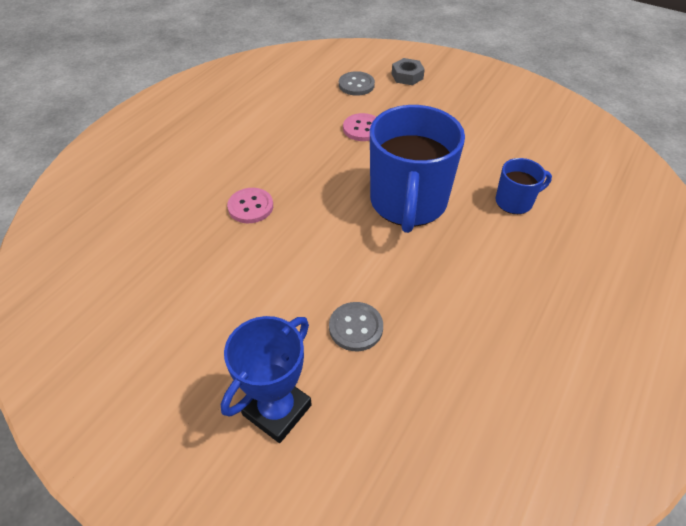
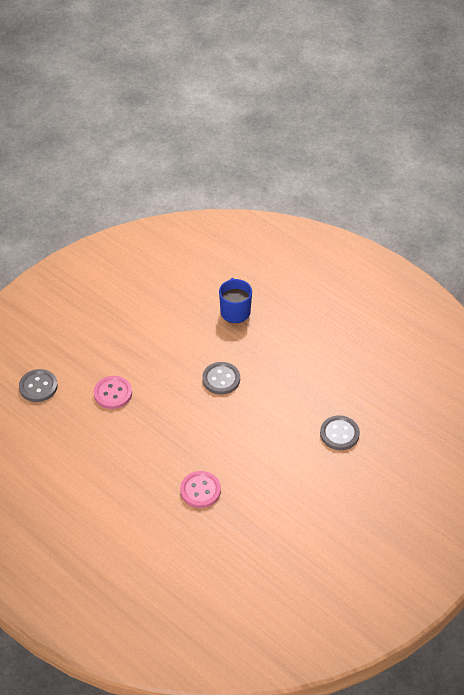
camera: 80 degrees left, 0 degrees up
(277, 410) = (398, 486): blue trophy -> none
(407, 76) = (37, 342): grey nut -> none
(408, 203) = (221, 379): blue mug -> grey button

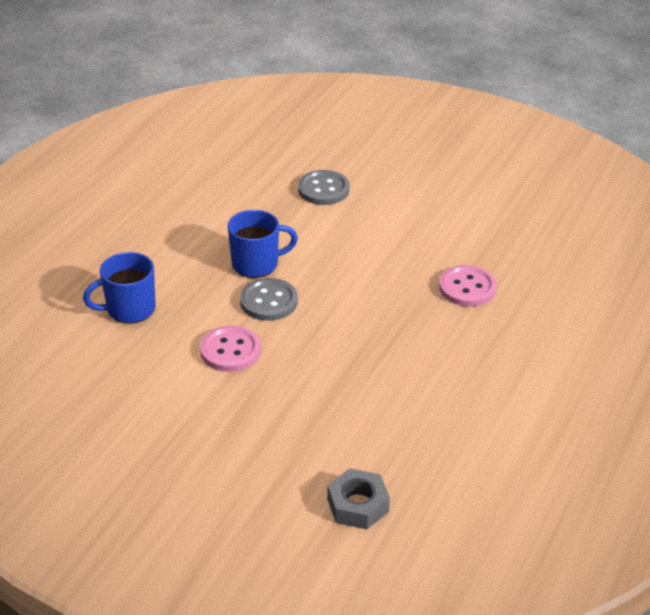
camera: 105 degrees left, 10 degrees down
(38, 386) = (357, 505): grey button -> grey nut
(113, 393) = (337, 409): pink button -> pink button (230, 351)
(261, 379) = (256, 264): none -> blue mug

